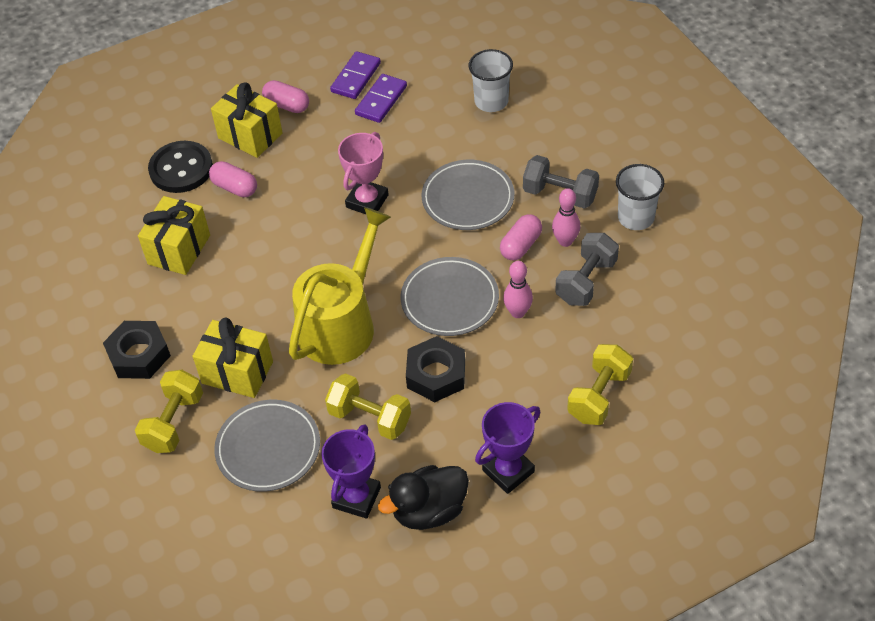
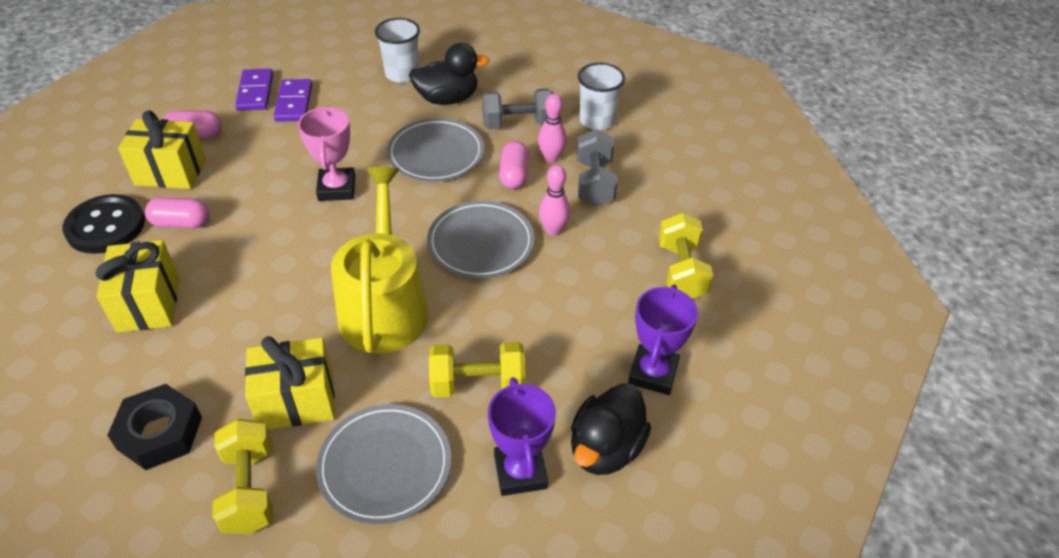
camera: 35 degrees left, 5 degrees down
(436, 374) = (516, 314): black nut -> none
(514, 143) = (447, 99): none -> black duck

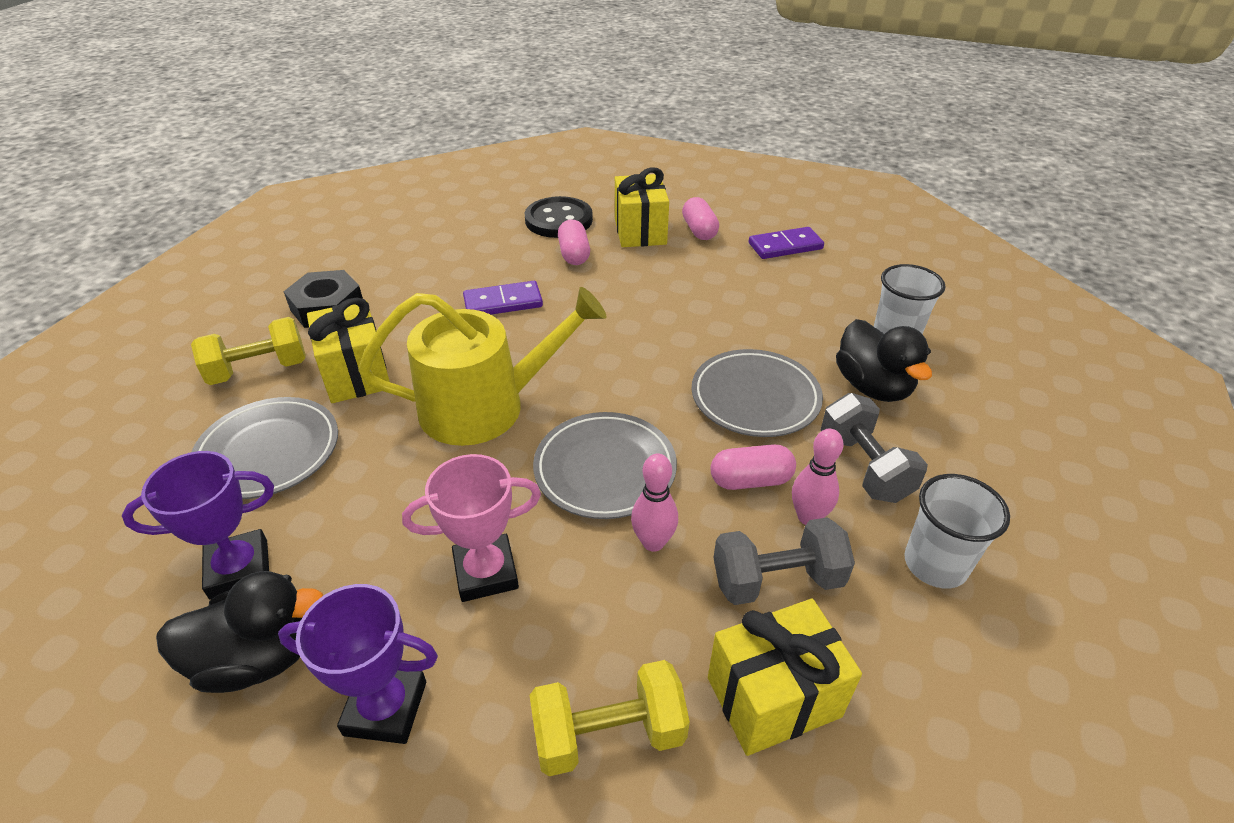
camera: 80 degrees right, 5 degrees down
(148, 304) = (470, 264): yellow gift -> yellow gift (773, 697)
(294, 103) = (784, 273): purple domino -> purple domino (503, 302)
(336, 188) = (658, 333): pink trophy -> pink trophy (486, 572)
(478, 384) = (372, 507): yellow dumbbell -> none
(605, 448) = (258, 658): black duck -> black duck turned 150 degrees clockwise

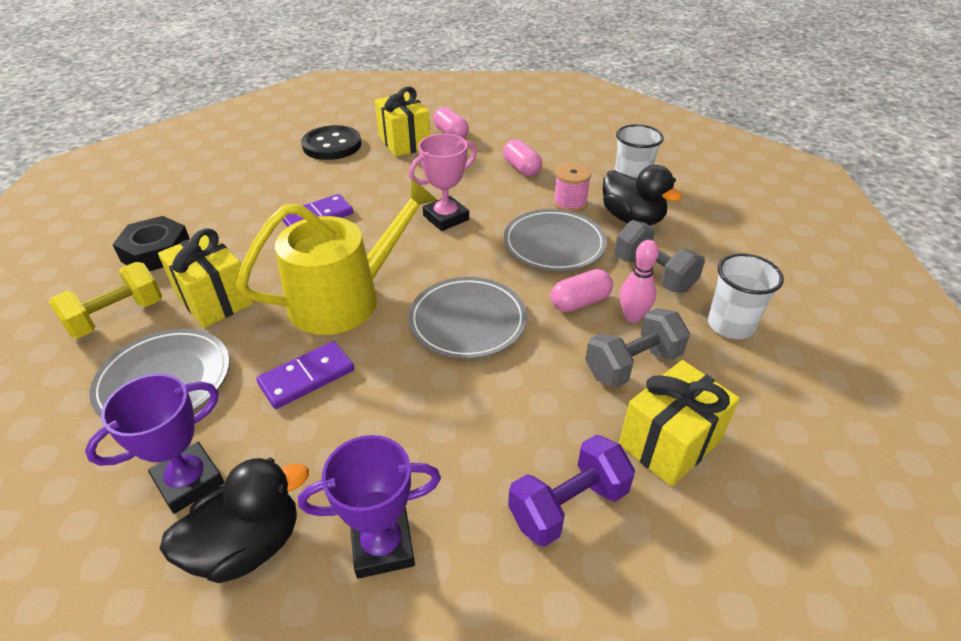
camera: 20 degrees left, 0 degrees up
(486, 572) = (412, 421): pink trophy -> pink trophy (446, 218)
(574, 254) = (359, 169): pink capsule -> pink capsule (521, 168)
(609, 734) = (568, 505): yellow dumbbell -> purple dumbbell
(653, 542) = (531, 363): pink bowling pin -> none
(785, 246) = (522, 134): purple domino -> purple domino (307, 377)
(801, 348) = (570, 203): none -> pink spool

